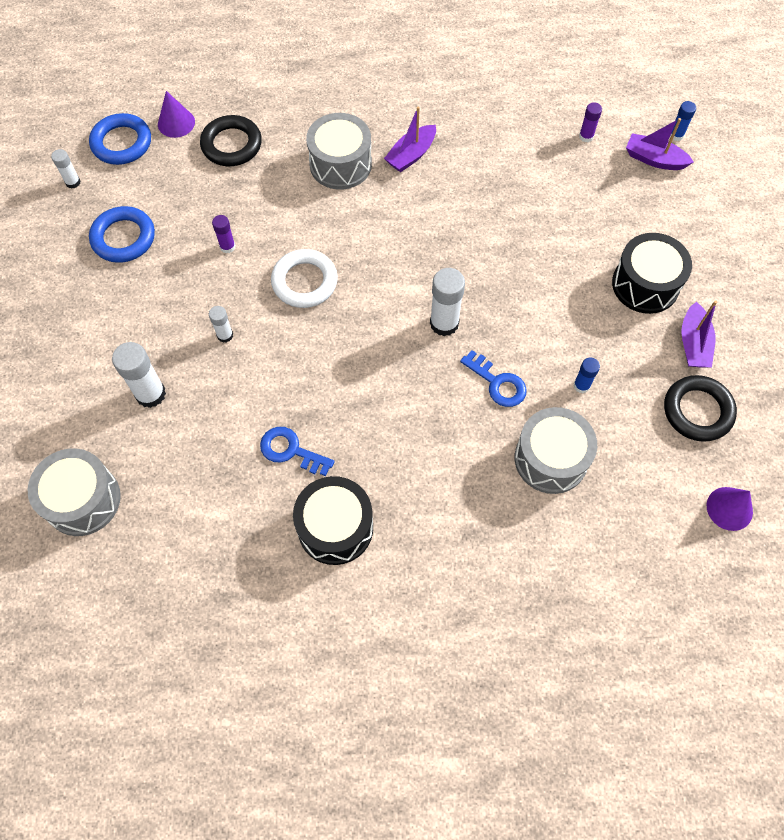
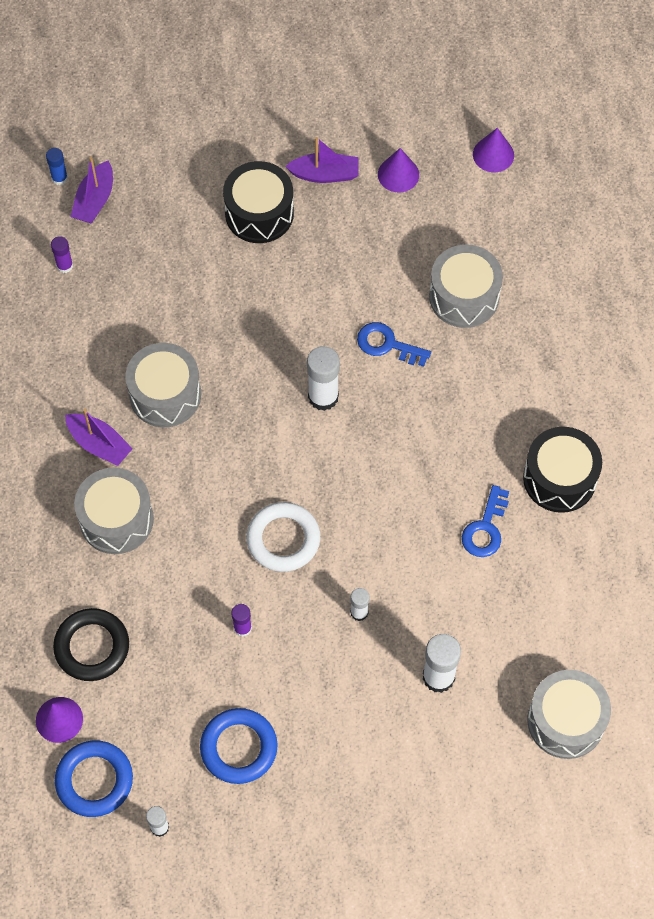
camera: 95 degrees left, 0 degrees up
(455, 202) = (165, 394): none -> grey drum
(497, 383) = (387, 344): blue key -> blue key turned 105 degrees counterclockwise
(581, 385) = (382, 271): blue glue stick -> none
(697, 411) = (398, 174): black ring -> purple cone

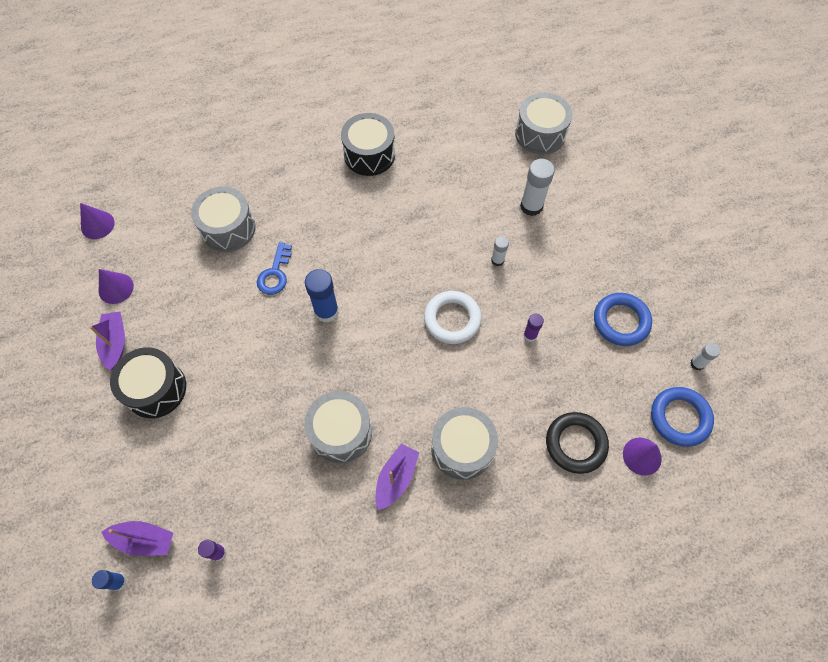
camera: 100 degrees left, 0 degrees up
(323, 397) = (326, 311): white glue stick -> blue glue stick
(485, 528) = (415, 192): blue key -> none

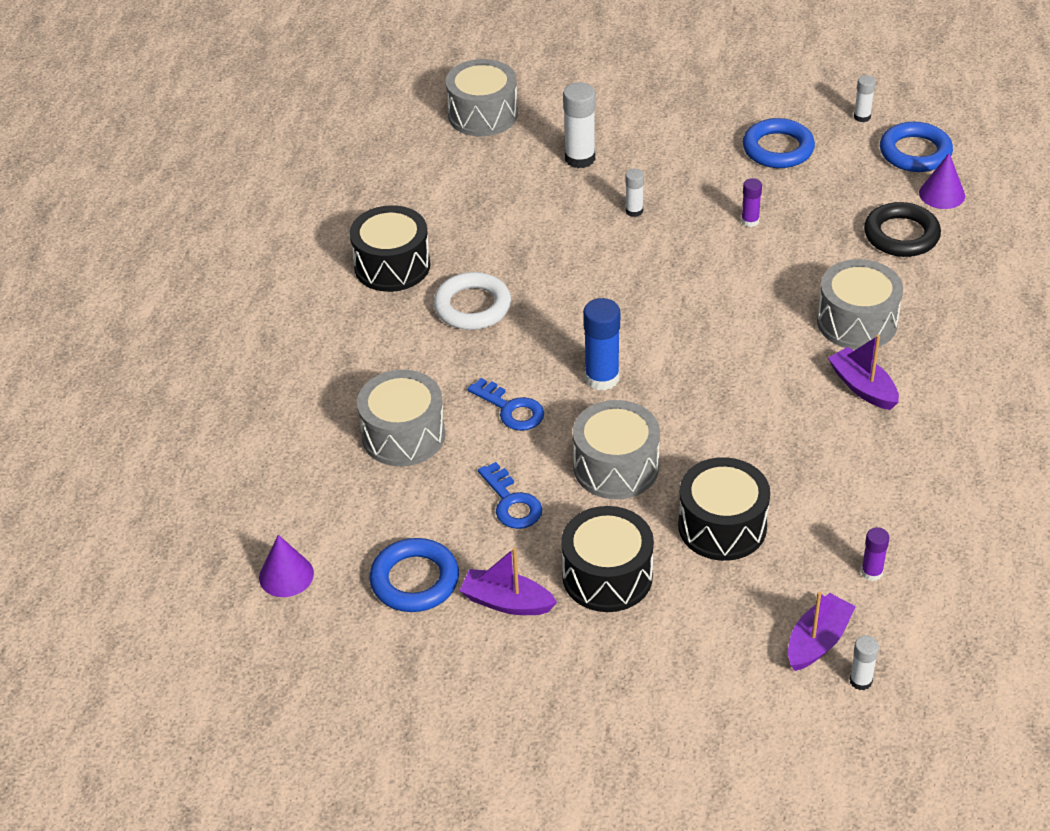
camera: 60 degrees left, 20 degrees down
(116, 288) = (415, 580): purple cone -> blue ring
(118, 582) = (860, 681): blue glue stick -> white glue stick
(196, 309) = (511, 502): none -> blue key
(224, 439) = (722, 526): none -> black drum
(341, 432) = (777, 416): grey drum -> grey drum (616, 467)
(452, 319) = (688, 274): white ring -> white ring (472, 306)

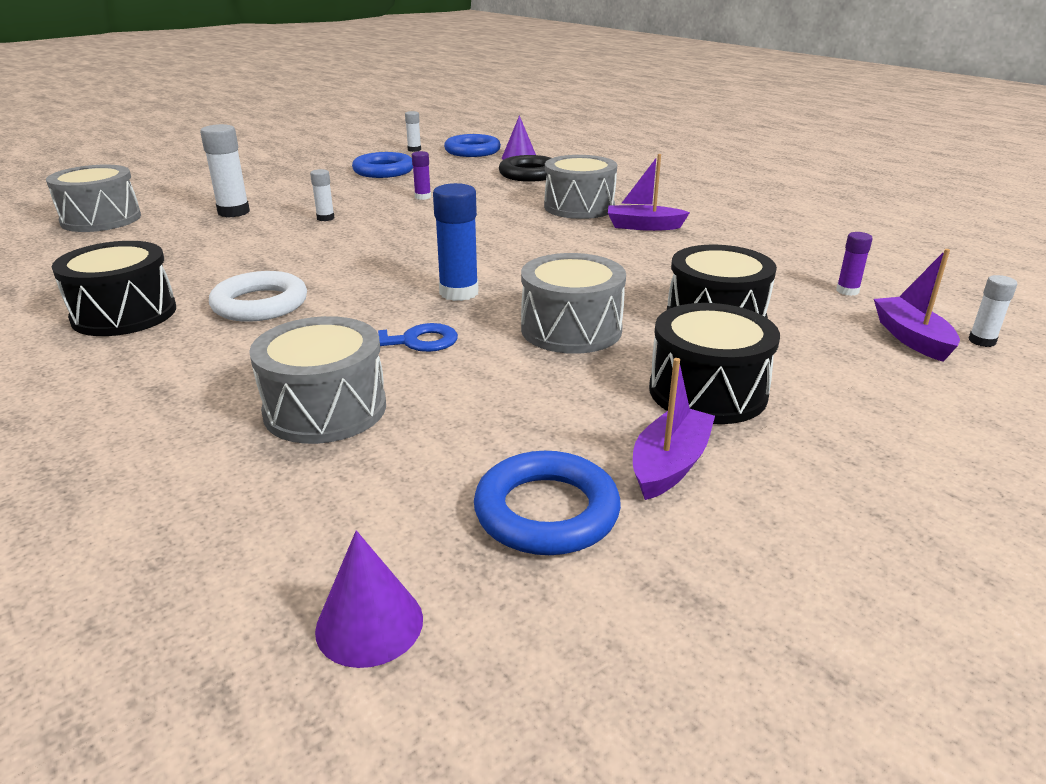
camera: 50 degrees left, 15 degrees down
(506, 602) = (669, 465): purple boat -> purple boat turned 150 degrees clockwise
(511, 502) = (528, 395): blue key -> none

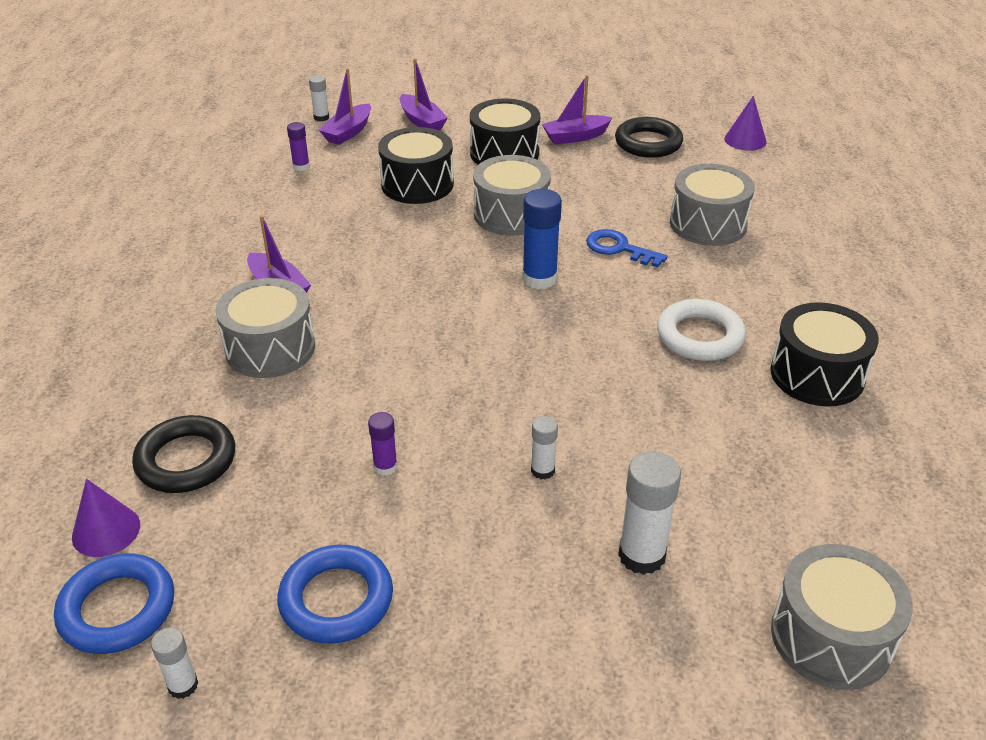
camera: 140 degrees left, 10 degrees up
(546, 511) = (648, 143): blue ring -> black ring
(888, 389) = (422, 121): none -> purple boat

